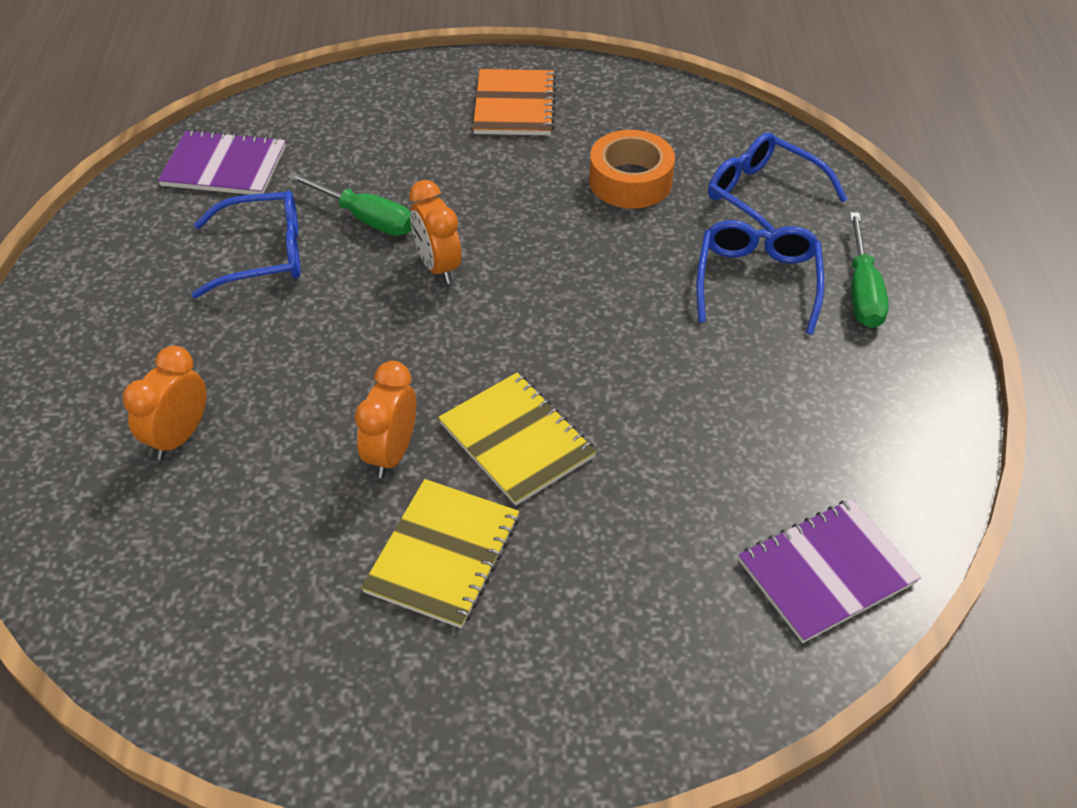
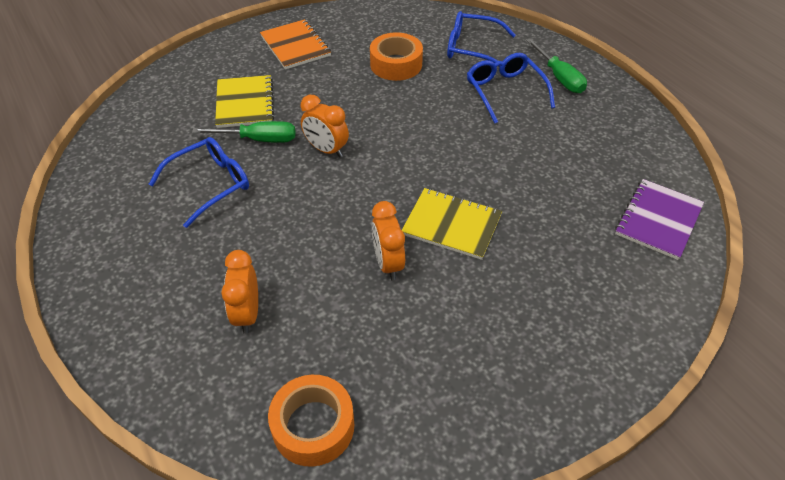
camera: 30 degrees left, 0 degrees up
(144, 609) = (313, 426): none -> orange tape
(224, 166) = (138, 142): purple notebook -> none
(443, 554) = (464, 305): yellow notebook -> yellow notebook (244, 103)

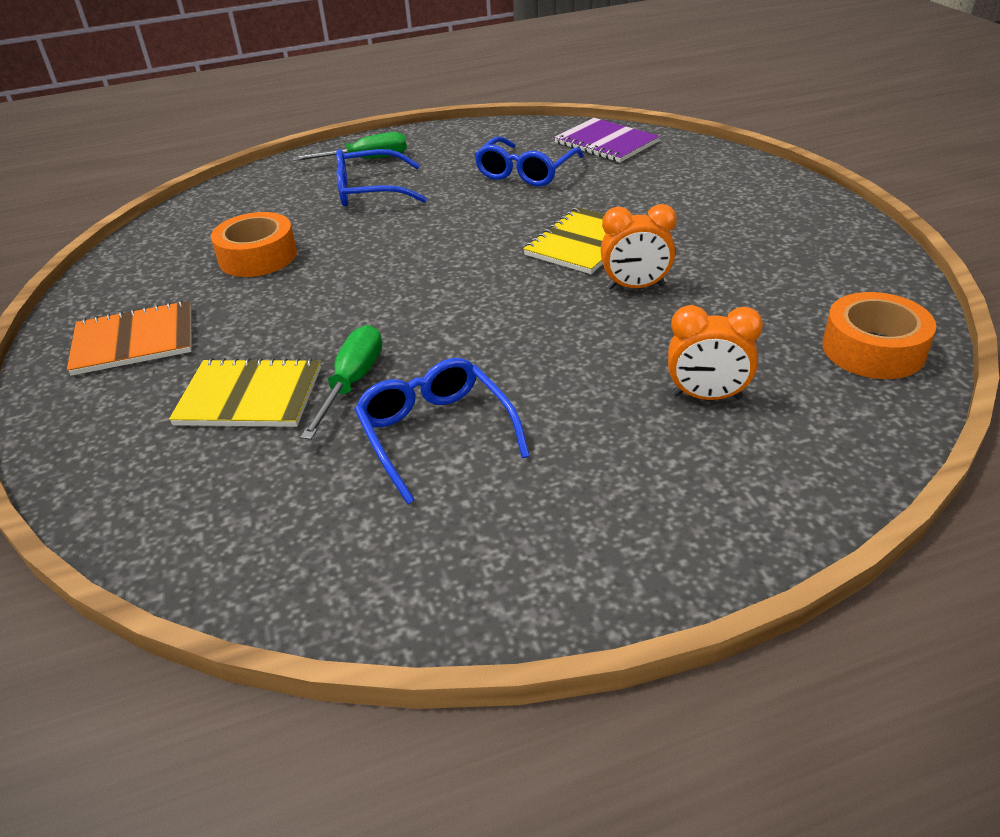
camera: 75 degrees left, 10 degrees down
(326, 150) = (409, 321): orange clock -> none
(472, 48) = (269, 202): blue glasses -> blue glasses (526, 172)

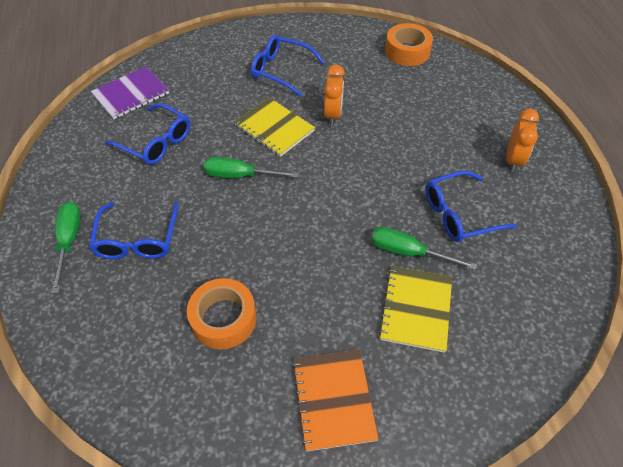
camera: 85 degrees left, 15 degrees up
(481, 232) = (240, 175): none -> green screwdriver
(707, 396) = (436, 109): orange clock -> orange clock (513, 160)
(721, 231) = (281, 70): none -> blue glasses

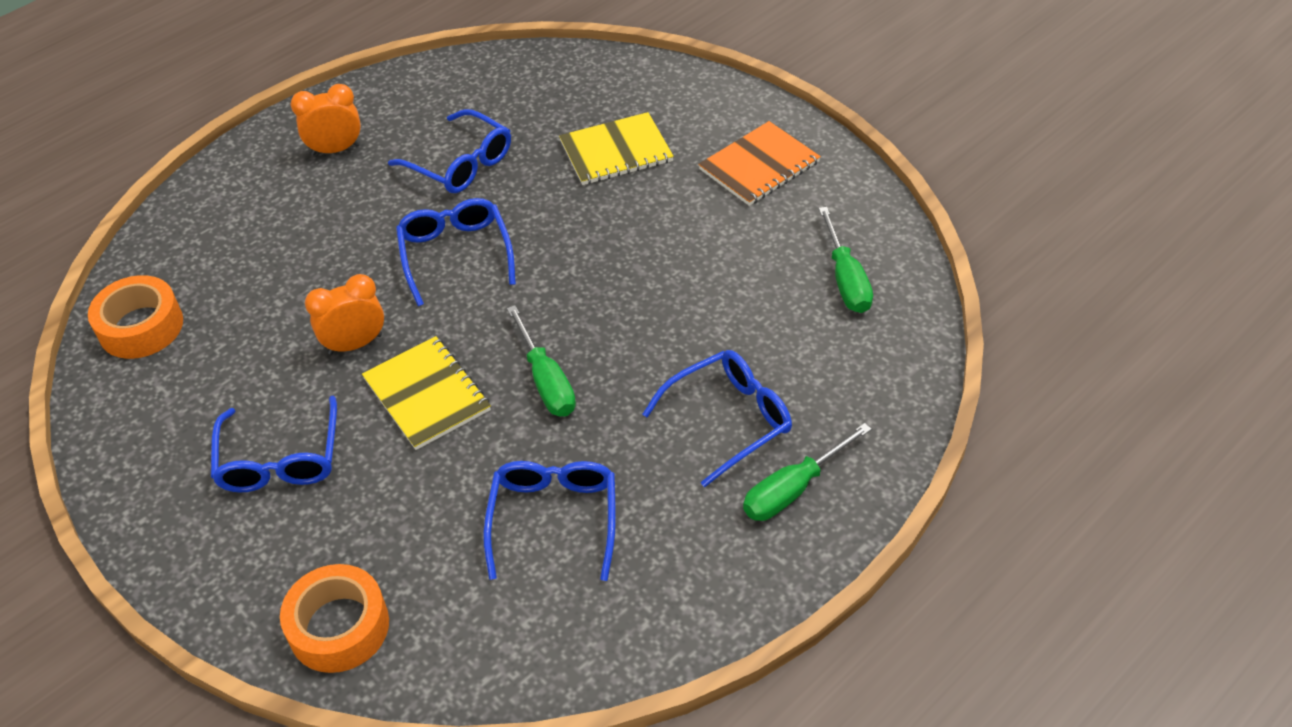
camera: 120 degrees left, 5 degrees down
(131, 94) = (471, 637): purple notebook -> none
(224, 318) = (754, 280): orange tape -> orange tape (339, 627)
(274, 128) = (427, 394): yellow notebook -> yellow notebook turned 45 degrees counterclockwise
(371, 178) = (456, 255): none -> blue glasses
(408, 252) = (548, 182): green screwdriver -> green screwdriver (846, 279)

